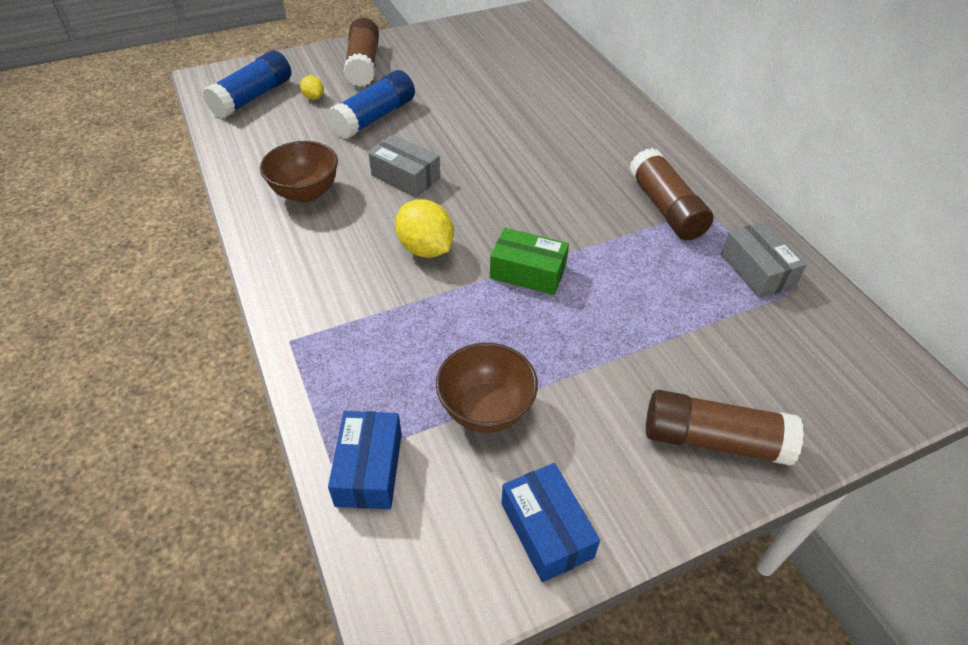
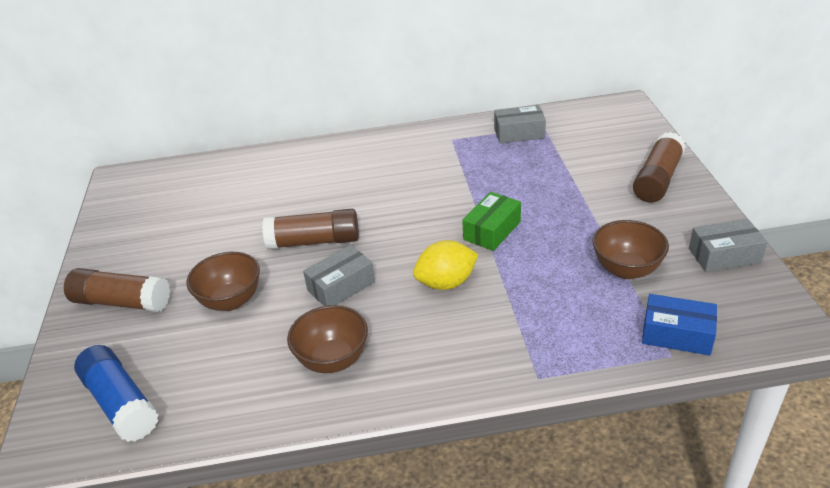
camera: 70 degrees left, 10 degrees down
(313, 97) = (160, 347): yellow lemon -> none
(374, 118) = (231, 300): blue glue stick -> brown bowl
(546, 530) = (724, 255): blue box -> grey box
(665, 208) = (443, 155): brown glue stick -> brown glue stick (314, 241)

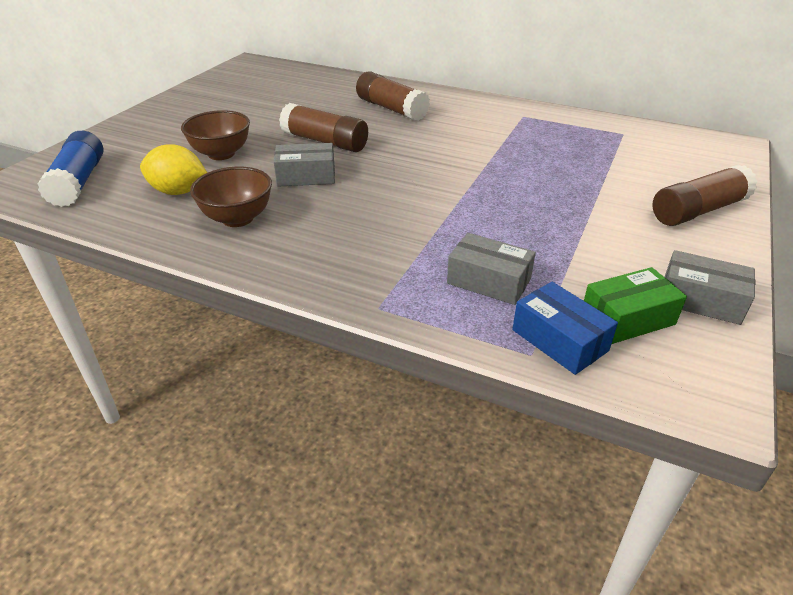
camera: 30 degrees right, 0 degrees up
(122, 302) = (157, 128): brown glue stick -> brown glue stick (391, 109)
(446, 283) = (390, 207): yellow lemon -> yellow lemon (178, 191)
(492, 230) = (477, 188): green box -> green box (627, 318)
(519, 133) = (592, 131): grey box -> grey box (489, 281)
(626, 269) = (572, 266): brown bowl -> none

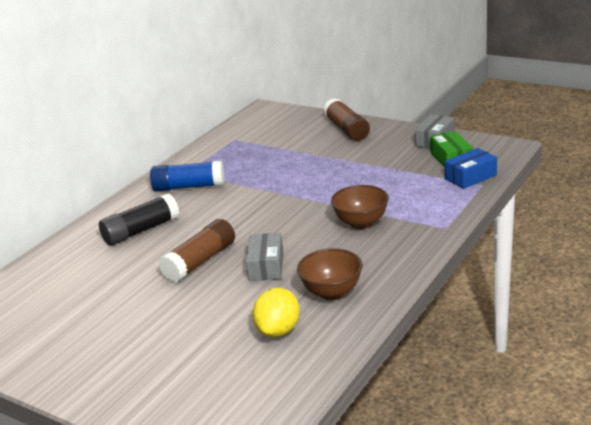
camera: 80 degrees left, 10 degrees down
(78, 182) = (242, 400): blue glue stick -> blue glue stick (189, 187)
(221, 154) = (206, 317): brown bowl -> brown bowl (361, 223)
(391, 109) = (141, 231): brown glue stick -> black glue stick
(489, 281) = (418, 194): grey box -> none

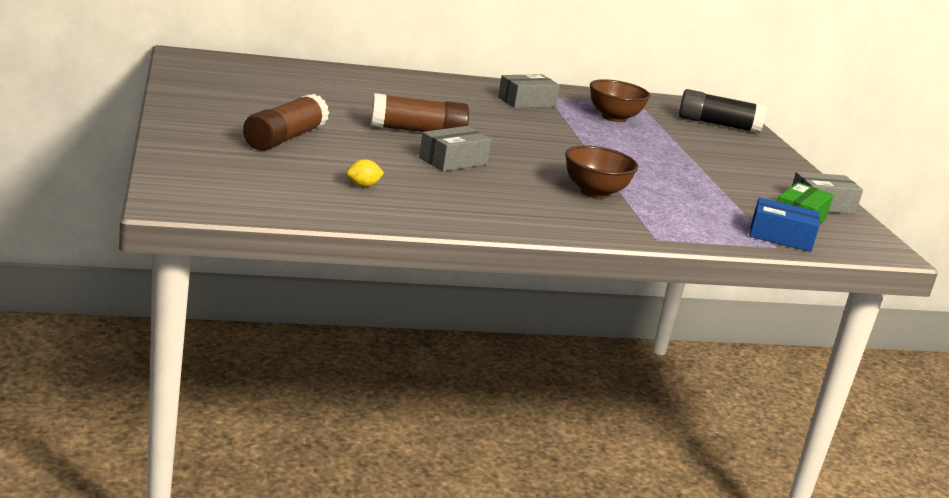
camera: 40 degrees right, 5 degrees down
(141, 231) = (427, 97): black glue stick -> black glue stick (718, 125)
(189, 187) = (526, 102): blue glue stick -> grey box
(278, 330) = (363, 186): yellow lemon -> yellow lemon, size x0.52
(332, 292) = (456, 199): brown bowl -> brown bowl (614, 118)
(346, 129) = (757, 154): brown glue stick -> brown glue stick (285, 138)

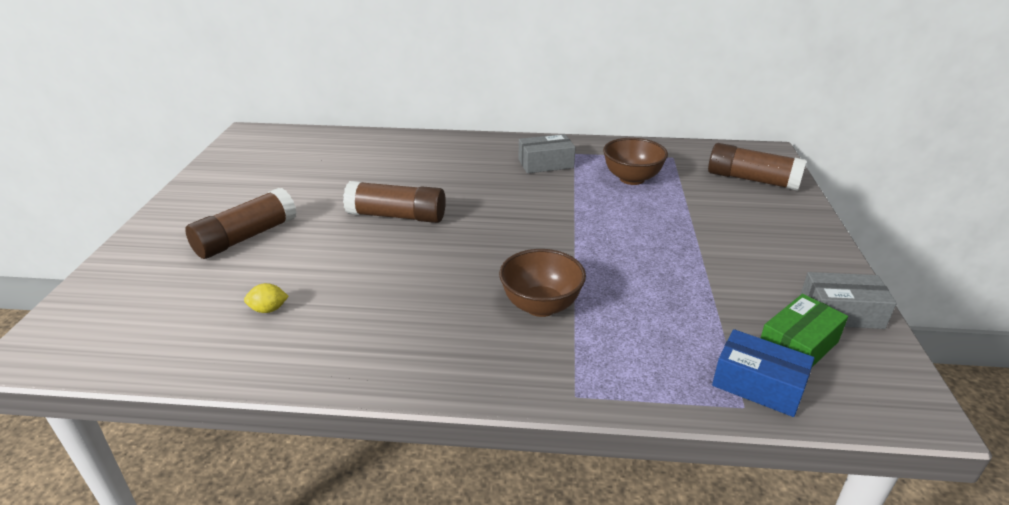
camera: 20 degrees right, 10 degrees up
(453, 161) = (403, 261): grey box -> none
(718, 125) = (752, 180): black glue stick -> brown glue stick

